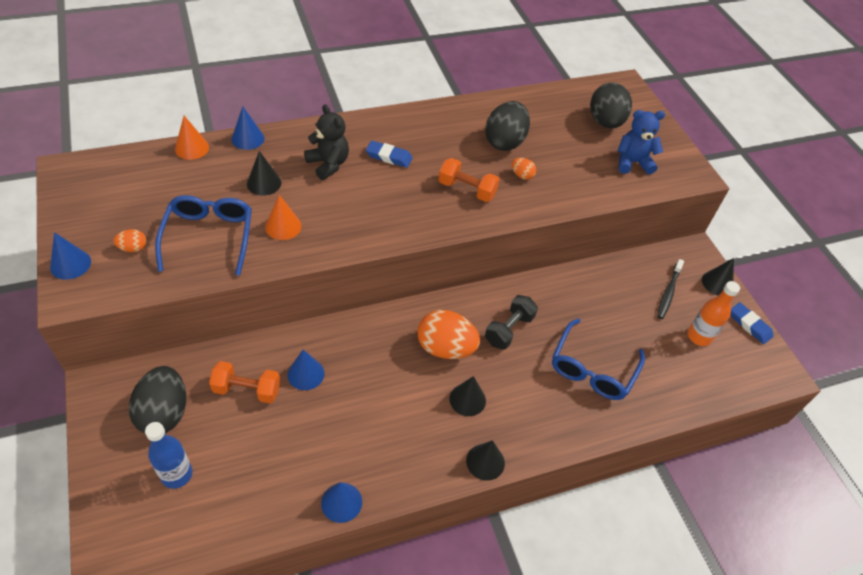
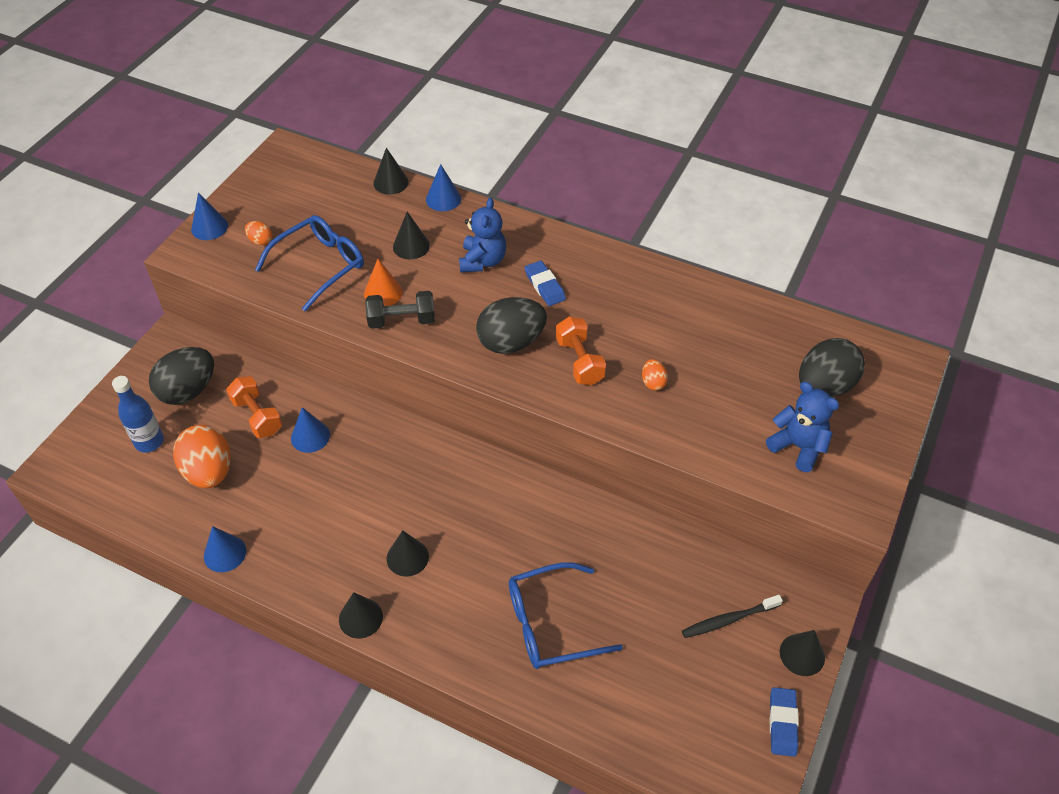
camera: 50 degrees right, 0 degrees up
(192, 148) = (391, 182): orange cone -> black cone
(328, 164) = (482, 261): black teddy bear -> blue teddy bear
(445, 348) = (441, 501): orange egg -> orange egg (209, 472)
(504, 142) = (678, 339): black egg -> black egg (511, 342)
(509, 330) = (516, 528): black dumbbell -> black dumbbell (401, 320)
(699, 336) = (705, 686): orange bottle -> none

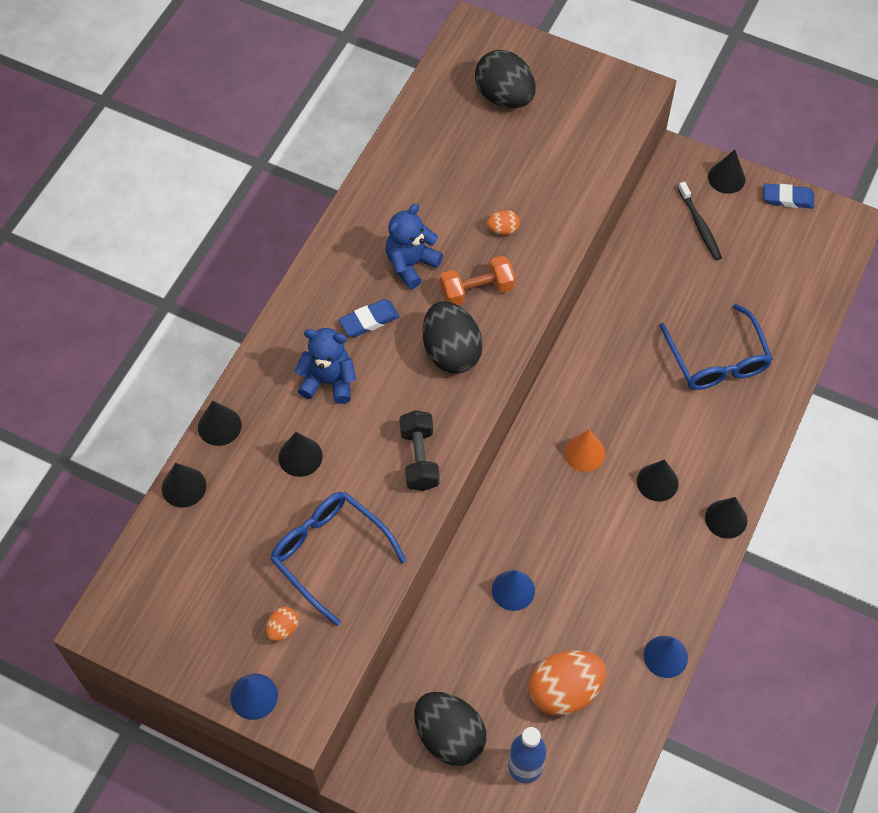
camera: 90 degrees left, 10 degrees up
(257, 416) = (486, 651): orange dumbbell -> none
(383, 292) = (376, 481): orange cone -> orange cone (584, 453)
(443, 199) = (219, 426): blue cone -> black cone
(798, 447) = (575, 125): blue teddy bear -> blue teddy bear (411, 264)

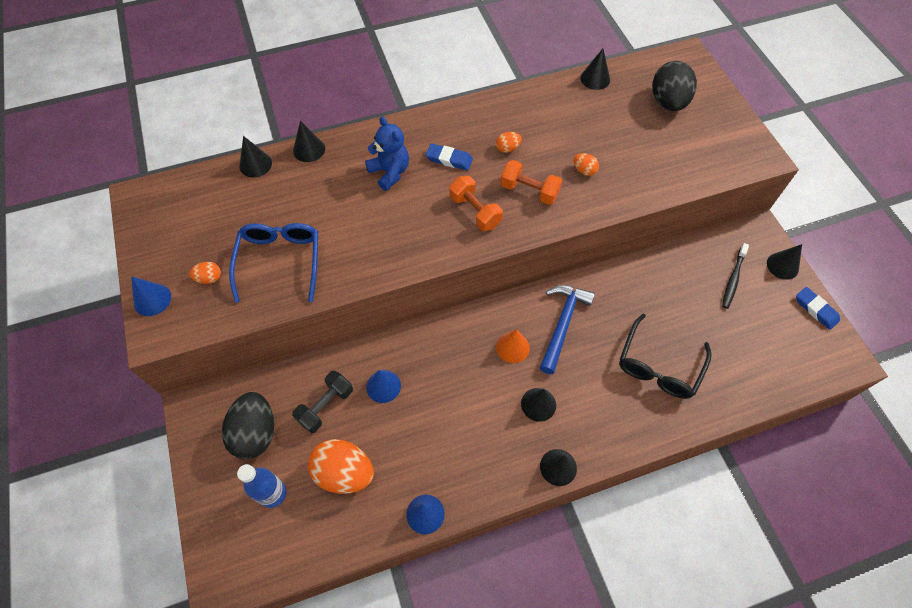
camera: 45 degrees right, 0 degrees up
(300, 456) = (328, 198): black cone -> black cone (595, 78)
(411, 264) = (507, 148): blue teddy bear -> orange egg
(419, 458) = (388, 253): black dumbbell -> black dumbbell (326, 406)
(451, 352) = (475, 211): black egg -> orange dumbbell
(603, 393) = (562, 324): none -> blue hammer
(717, 359) = (659, 365): blue glasses -> black glasses

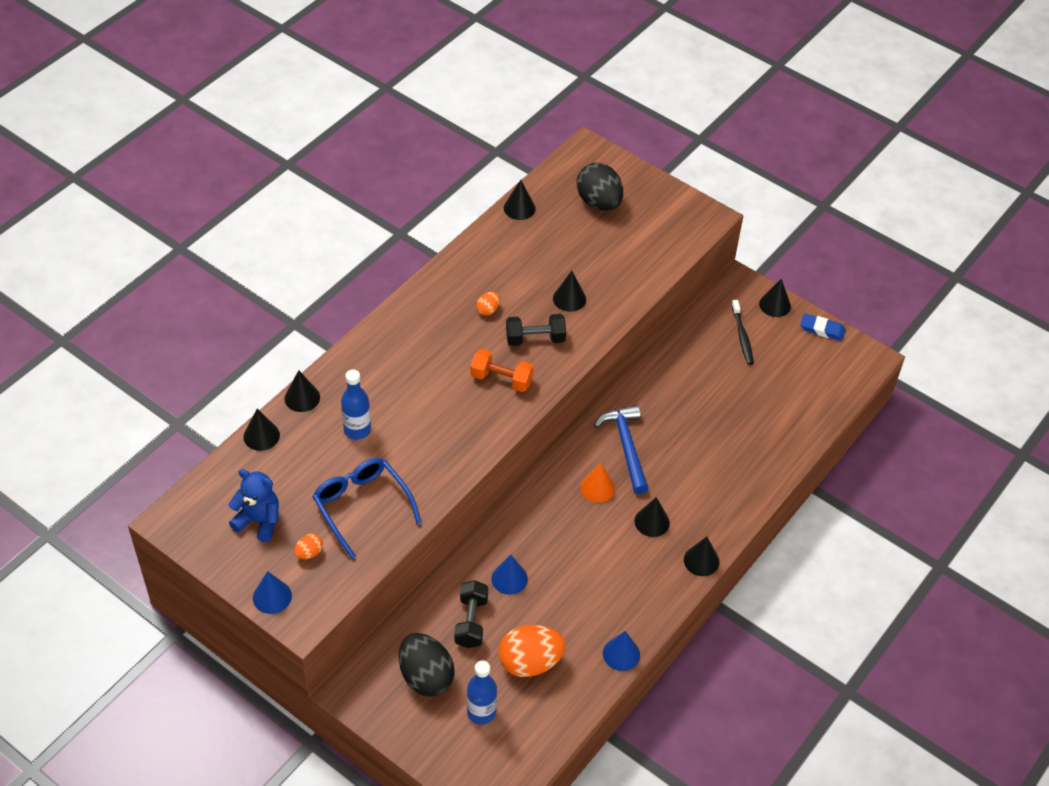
camera: 35 degrees left, 10 degrees down
(328, 196) = (357, 430): none -> blue bottle
(390, 172) = (397, 382): blue teddy bear -> blue teddy bear (259, 521)
(449, 159) = (442, 344): blue eraser -> none
(529, 191) = (535, 339): orange dumbbell -> black dumbbell
(584, 170) = (569, 298): orange egg -> black cone
(659, 365) = (728, 439): black glasses -> none

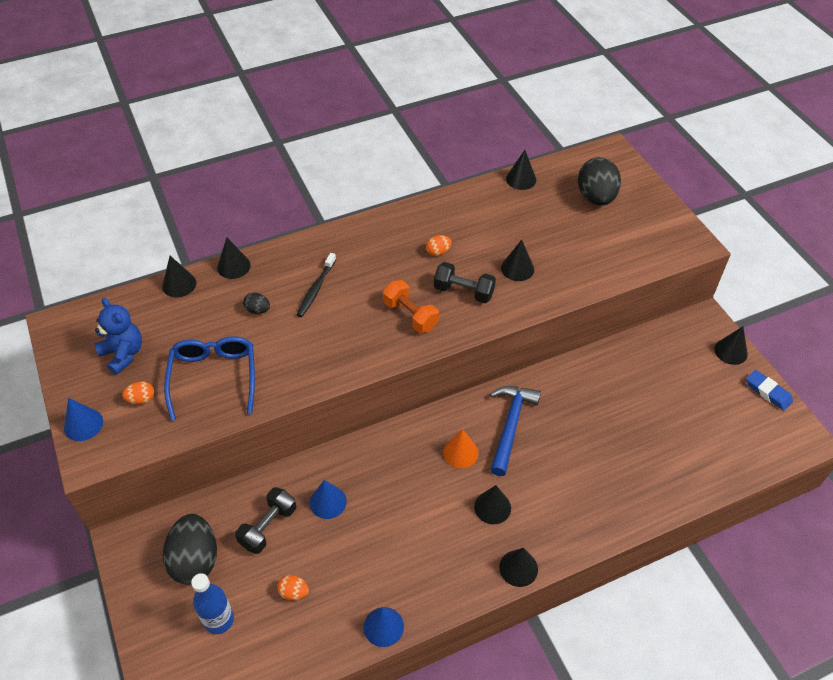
camera: 30 degrees right, 0 degrees up
(357, 430) = (258, 310): blue bottle -> black egg
(530, 662) = (294, 592): orange egg -> orange egg, size x0.45
(742, 336) = (682, 368): black toothbrush -> black toothbrush (316, 289)

